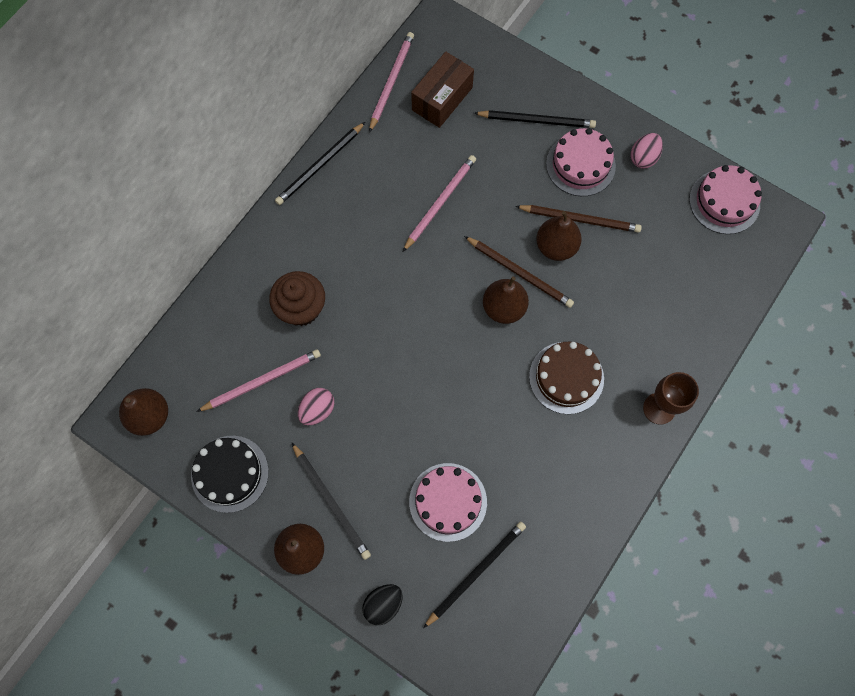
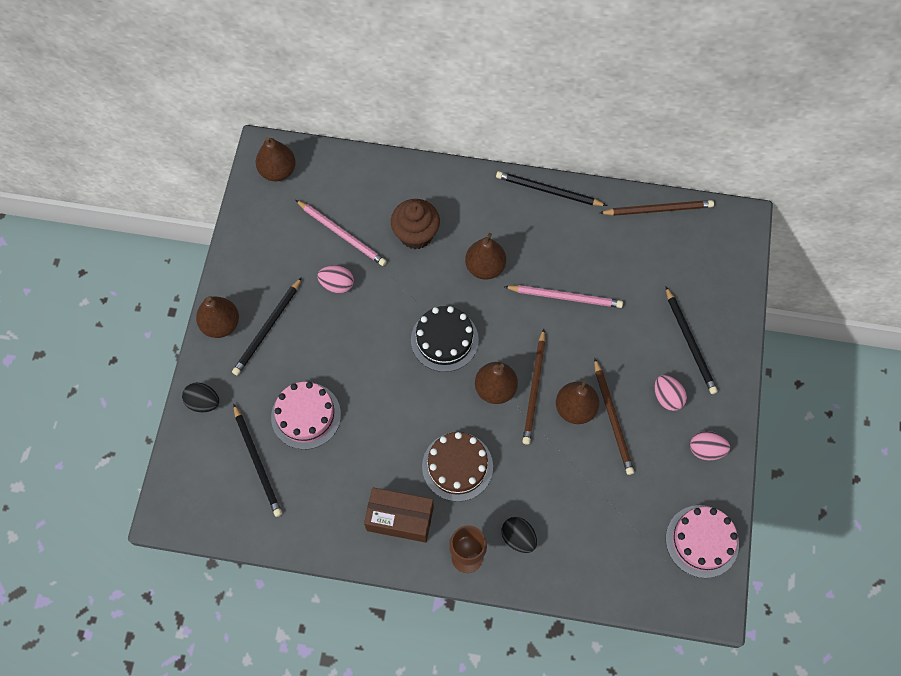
camera: 65 degrees right, 5 degrees down
(230, 473) = (258, 246): black cake -> black cake (444, 340)
(372, 260) = (485, 267): none -> brown pear
(391, 82) = (658, 209): pink pencil -> brown pencil
(442, 99) = (665, 256): brown box -> brown box (400, 519)
(476, 572) = (257, 462): black pencil -> black pencil turned 45 degrees clockwise
(580, 165) = (667, 397): pink cake -> pink egg
(659, 354) = (518, 538): none -> black egg

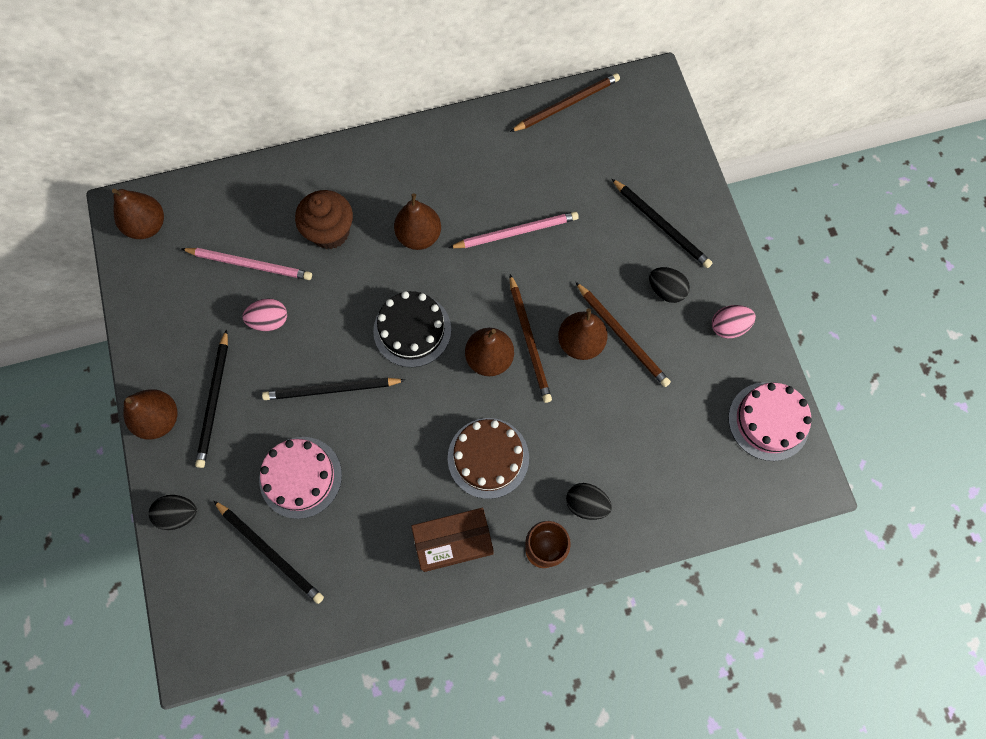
camera: 25 degrees left, 5 degrees up
(548, 191) = (447, 130): black pencil -> black pencil (331, 389)
(667, 397) = (666, 290): pink egg -> black egg

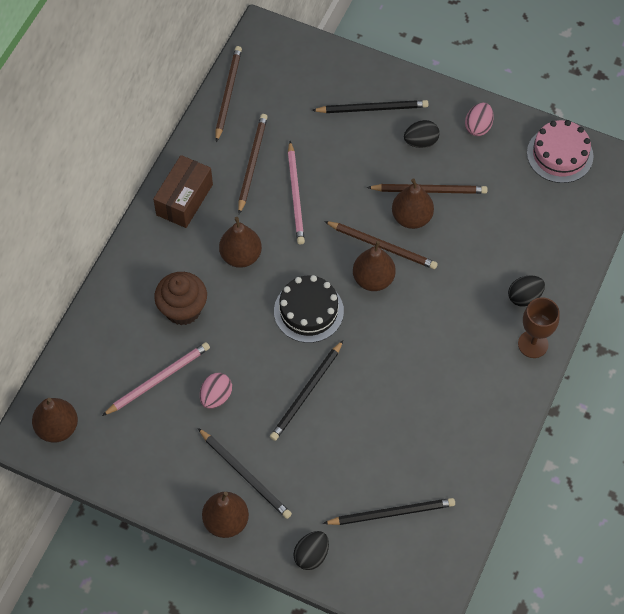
camera: 50 degrees left, 10 degrees down
(300, 477) = (354, 456): pink cake -> none
(454, 541) = (482, 393): brown box -> brown box (184, 199)
(488, 457) = (442, 331): brown cake -> none
(516, 175) = (252, 163): none -> brown pencil
(516, 232) = (295, 195): pink pencil -> pink pencil turned 150 degrees clockwise

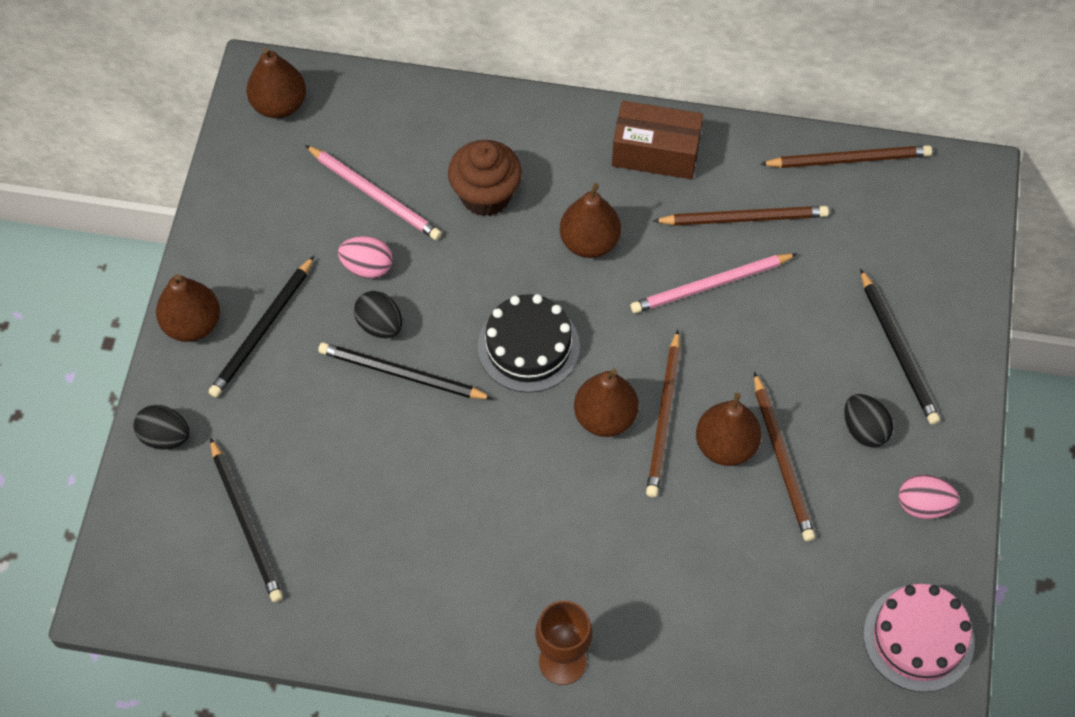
camera: 75 degrees right, 0 degrees up
(524, 297) = (640, 633): black egg -> black egg (380, 325)

